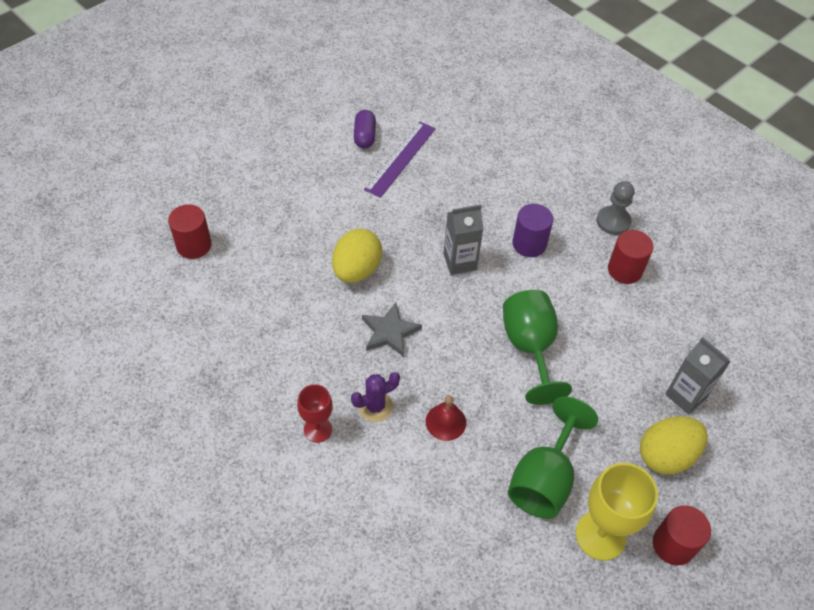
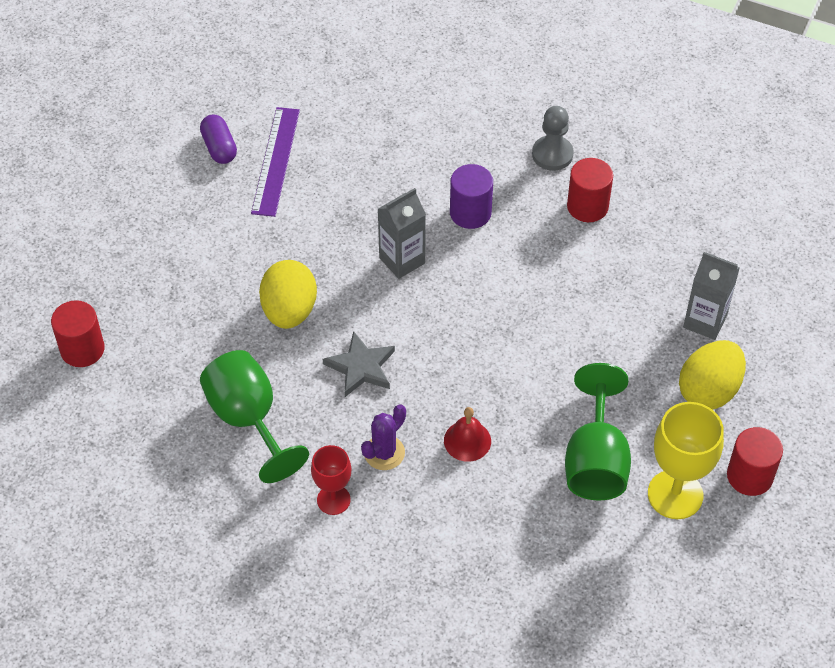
camera: 20 degrees left, 0 degrees up
(530, 347) = (521, 329): green goblet -> green goblet (248, 419)

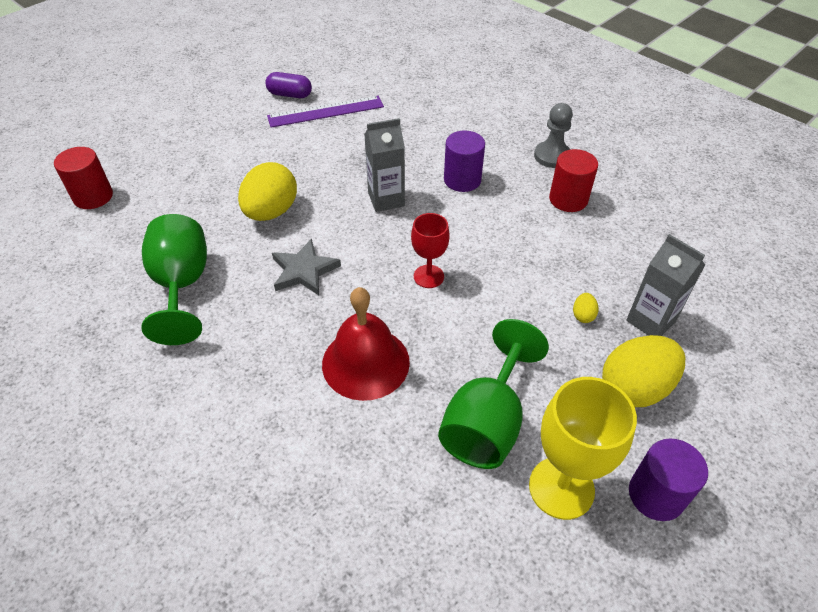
camera: 20 degrees right, 5 degrees down
(219, 148) = (290, 95): purple capsule -> purple capsule turned 75 degrees counterclockwise
(275, 161) = (325, 111): purple ruler -> purple ruler turned 45 degrees clockwise
(333, 500) = (209, 378): red goblet -> red goblet (428, 276)
(384, 453) = (281, 349): purple cactus -> none
(467, 441) = (365, 362): red bell -> red bell, size x1.77
(643, 334) = (583, 315): none -> yellow egg
(749, 476) = (656, 495): red cylinder -> purple cylinder

